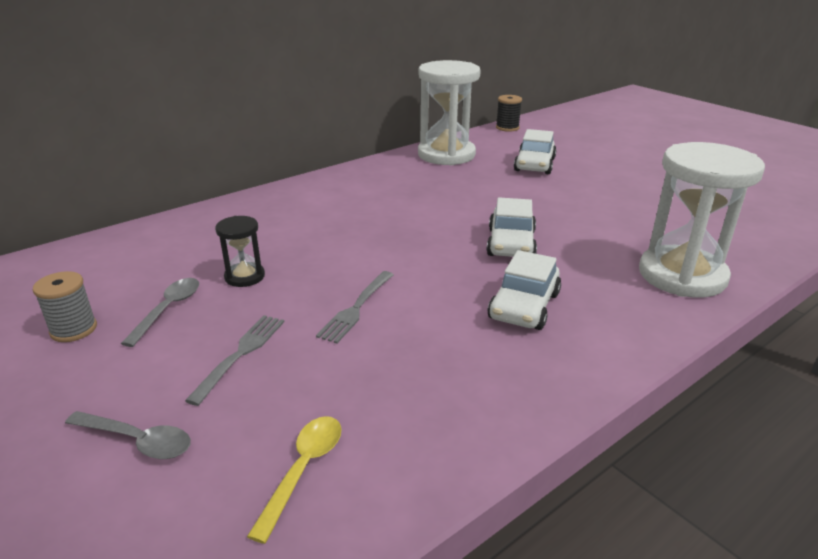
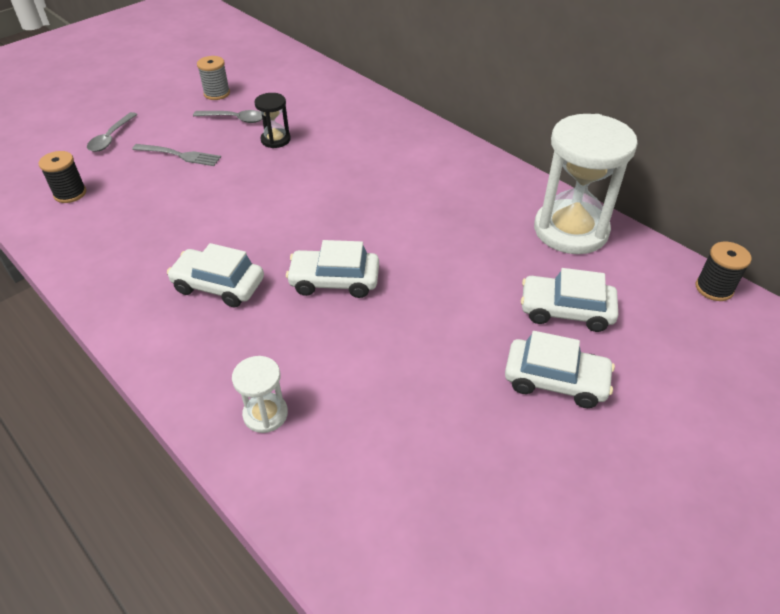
camera: 85 degrees right, 15 degrees up
(303, 470) = (70, 193): yellow spoon -> black spool
(356, 308) = (227, 195): grey fork -> none
(601, 174) = (555, 380): none -> white car
(682, 275) = (265, 414): white hourglass -> white hourglass, size x0.47

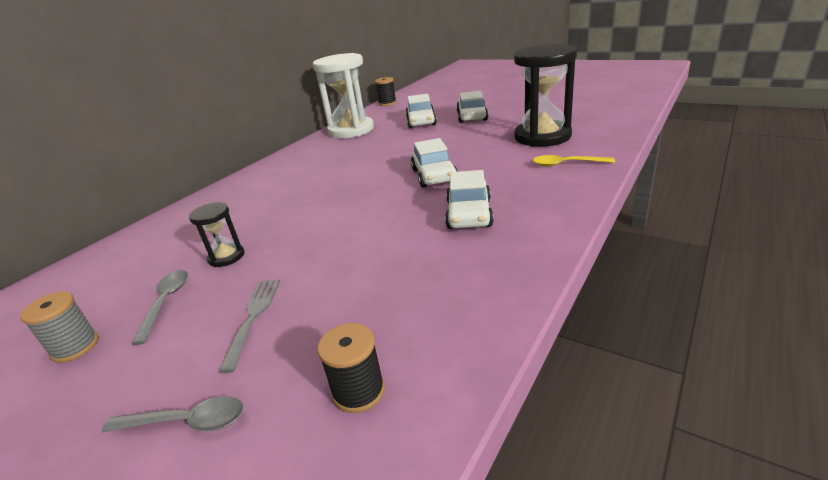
camera: 100 degrees left, 15 degrees down
(265, 414) = (566, 164): white hourglass -> yellow spoon
(386, 433) = (542, 137): none -> black hourglass

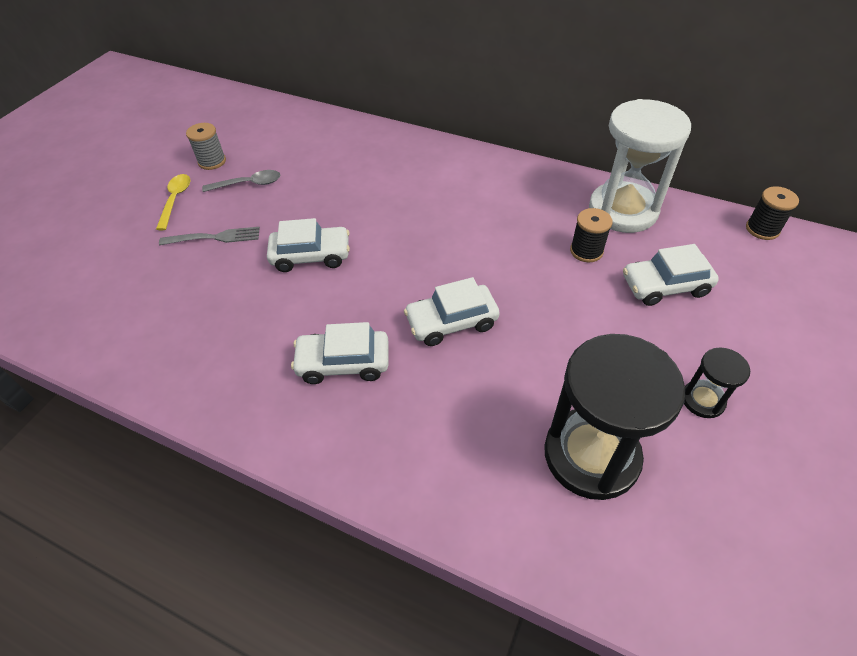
camera: 80 degrees right, 20 degrees up
(187, 422) = (126, 238): grey spoon -> none
(226, 257) = (304, 195): black hourglass -> black hourglass (702, 400)
(358, 391) = (119, 313): black spool -> black spool (586, 251)
(472, 116) = (696, 353): white car -> white car (311, 256)
(566, 164) = (472, 478): yellow spoon -> yellow spoon (175, 200)

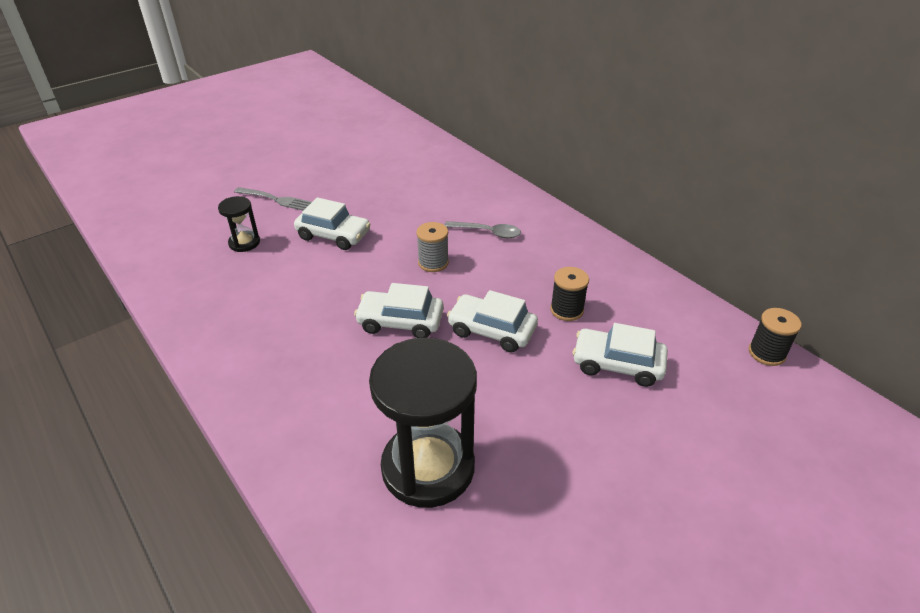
camera: 25 degrees right, 10 degrees down
(175, 200) = (270, 165): yellow spoon -> none
(212, 161) = (318, 146): grey spool -> grey spool (433, 263)
(248, 184) = (331, 170): grey spoon -> grey spoon (488, 232)
(343, 363) = (293, 319): white car -> white car (492, 330)
(623, 210) = (632, 289): white hourglass -> none
(702, 400) = (569, 470): black hourglass -> black hourglass (244, 243)

